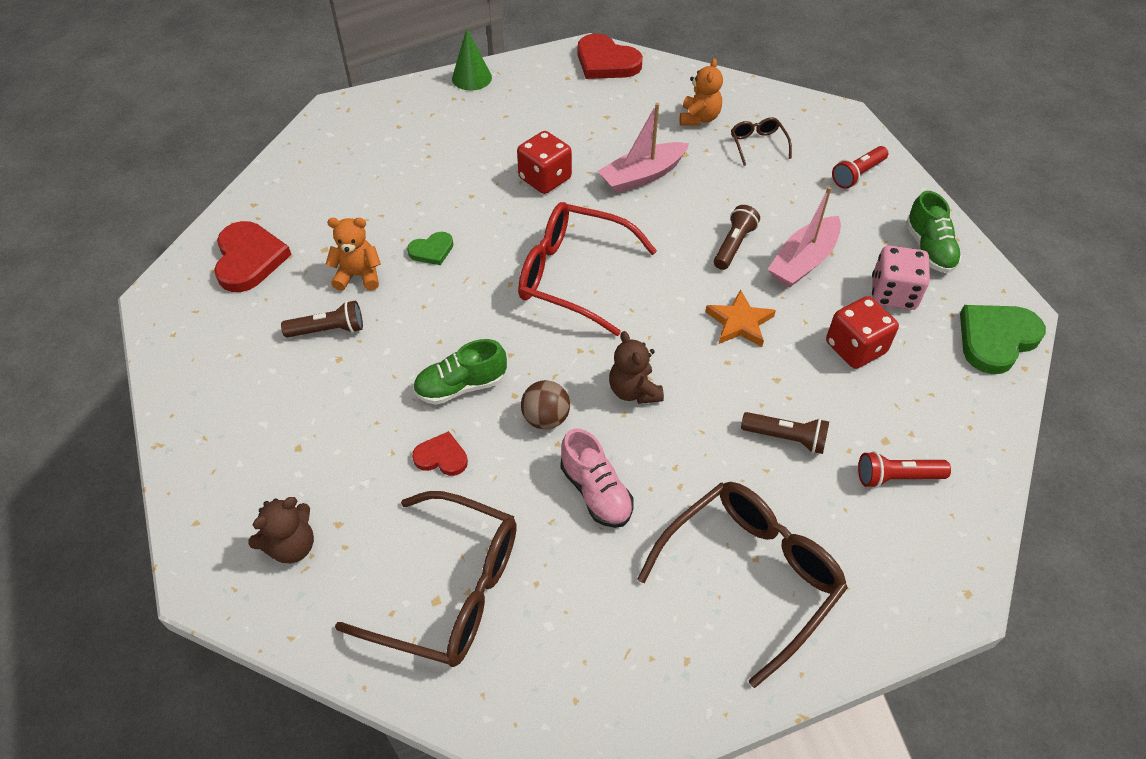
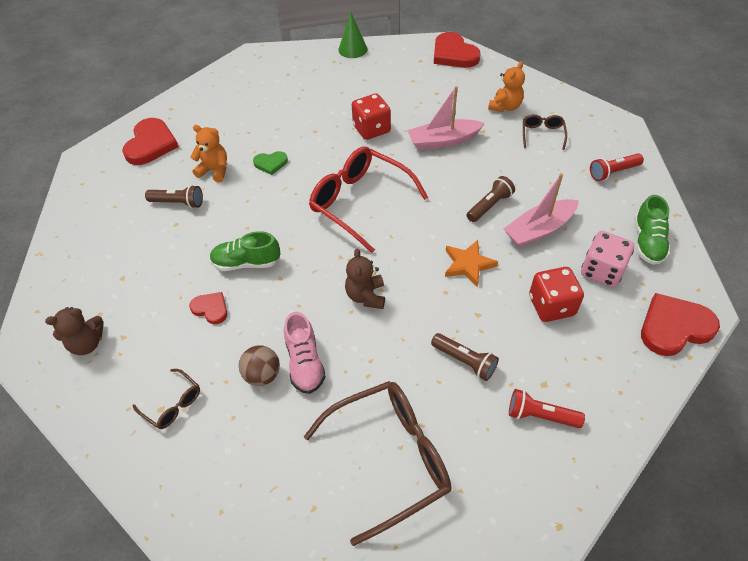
camera: 20 degrees right, 0 degrees up
(449, 590) = (172, 404): brown glasses -> brown glasses, size x0.47
(546, 418) = (294, 300): brown ball -> brown ball (262, 375)
(996, 339) = (674, 327): green heart -> red heart

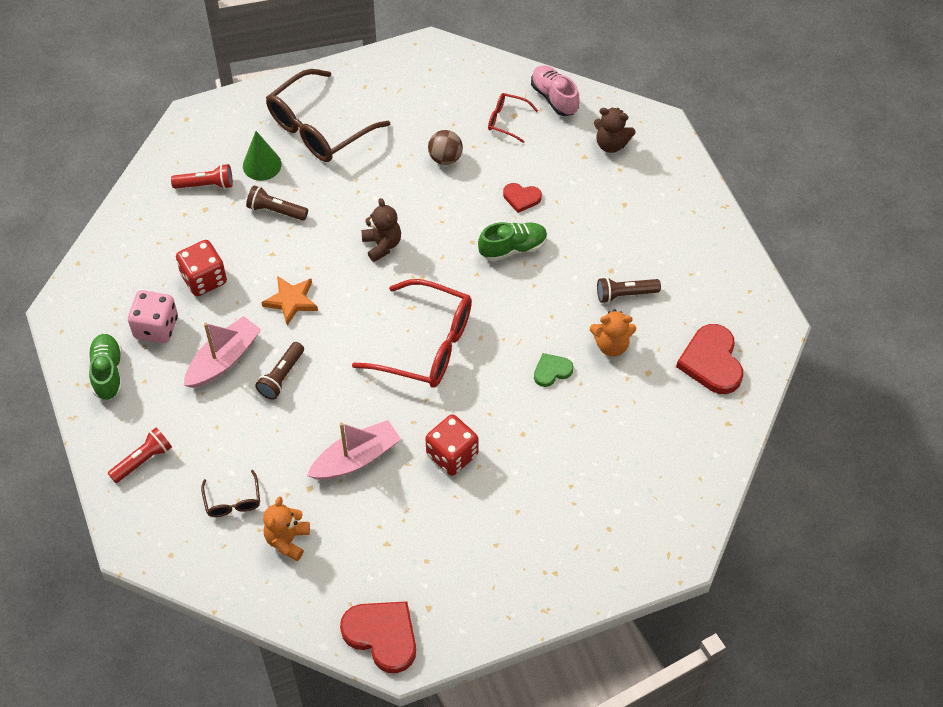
camera: 160 degrees right, 5 degrees up
(87, 343) = (611, 144): brown teddy bear -> brown teddy bear turned 120 degrees counterclockwise
(172, 404) = (507, 120): brown glasses -> red glasses
(305, 363) = (414, 175): pink shoe -> pink shoe (554, 98)
(352, 49) = (538, 607): green cone -> green cone (262, 165)
(674, 327) = (89, 286): red heart -> none

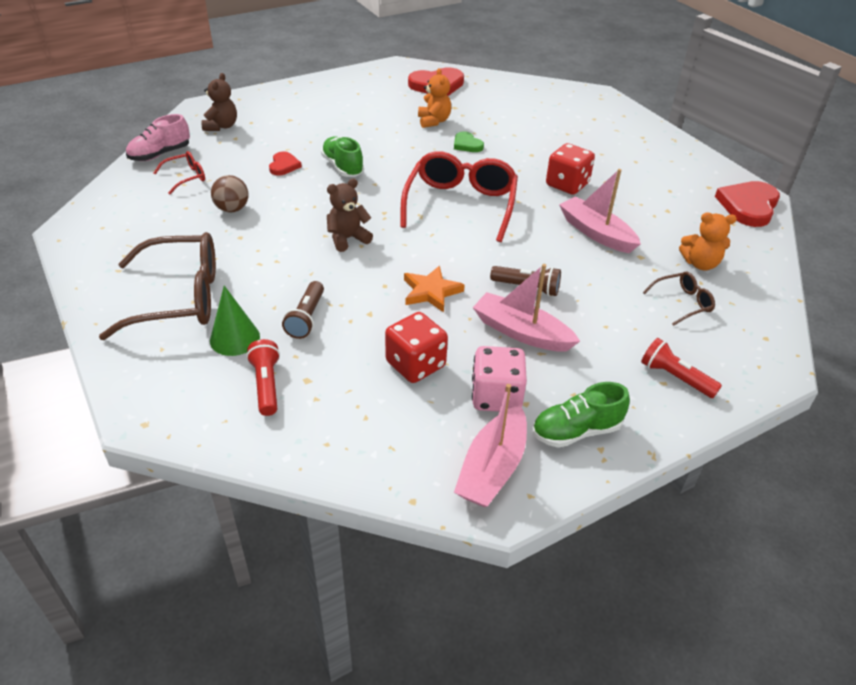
camera: 100 degrees left, 15 degrees down
(90, 312) = (492, 468): none -> pink boat
(319, 128) = (179, 298): brown glasses -> brown glasses turned 45 degrees counterclockwise
(507, 120) = (186, 177): red glasses -> red glasses turned 135 degrees counterclockwise
(625, 294) = (383, 117): brown flashlight -> none

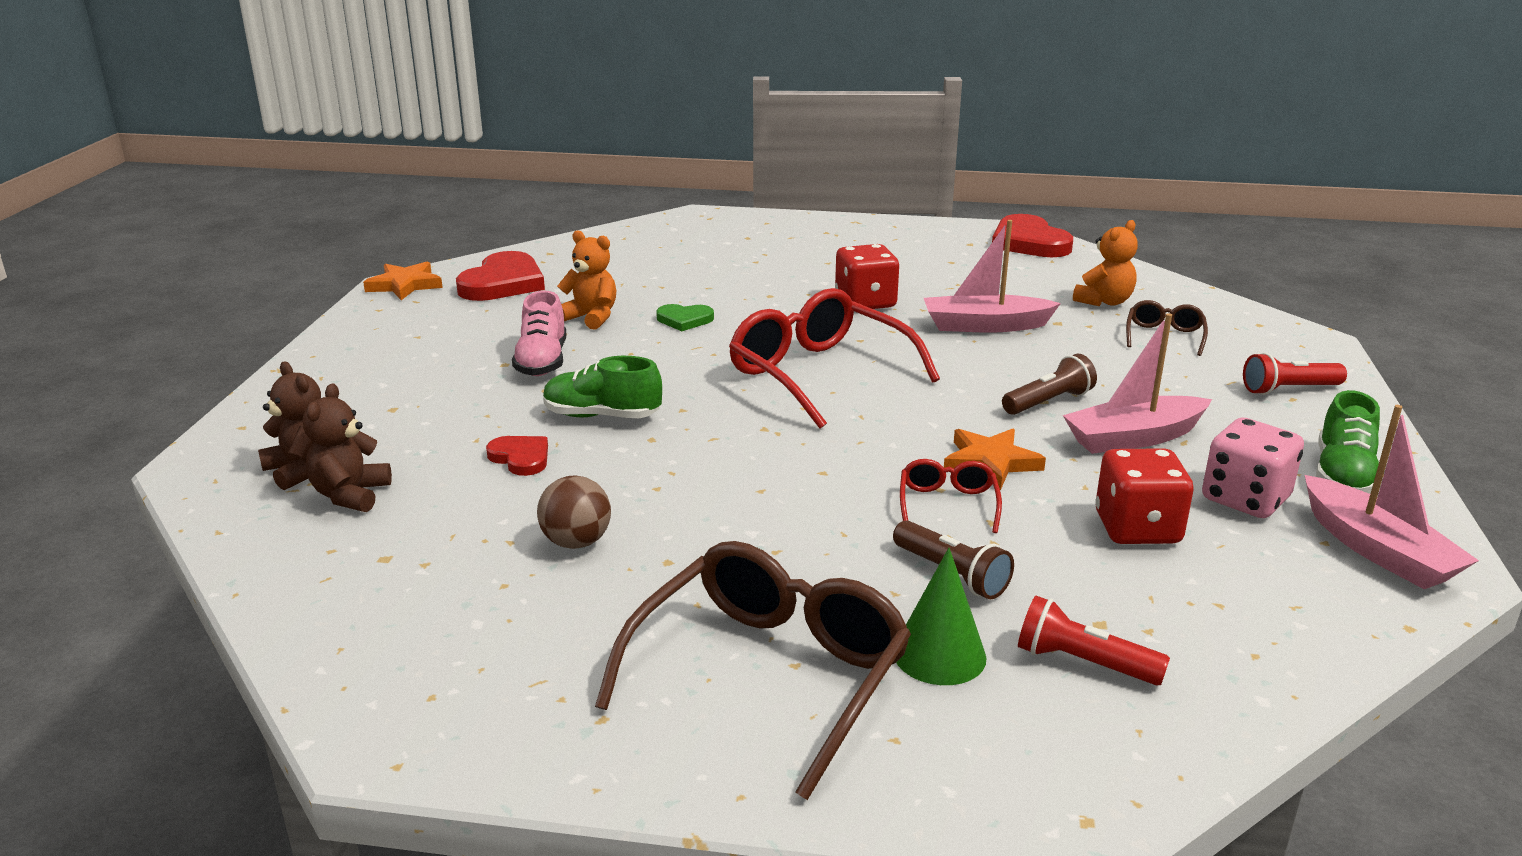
camera: 50 degrees left, 15 degrees down
(160, 154) = (284, 557): pink shoe -> pink shoe (542, 362)
(186, 177) = (407, 555): red glasses -> red glasses (948, 505)
(347, 239) = (793, 476): brown teddy bear -> brown teddy bear (350, 495)
(401, 66) = (405, 285): none -> orange star

